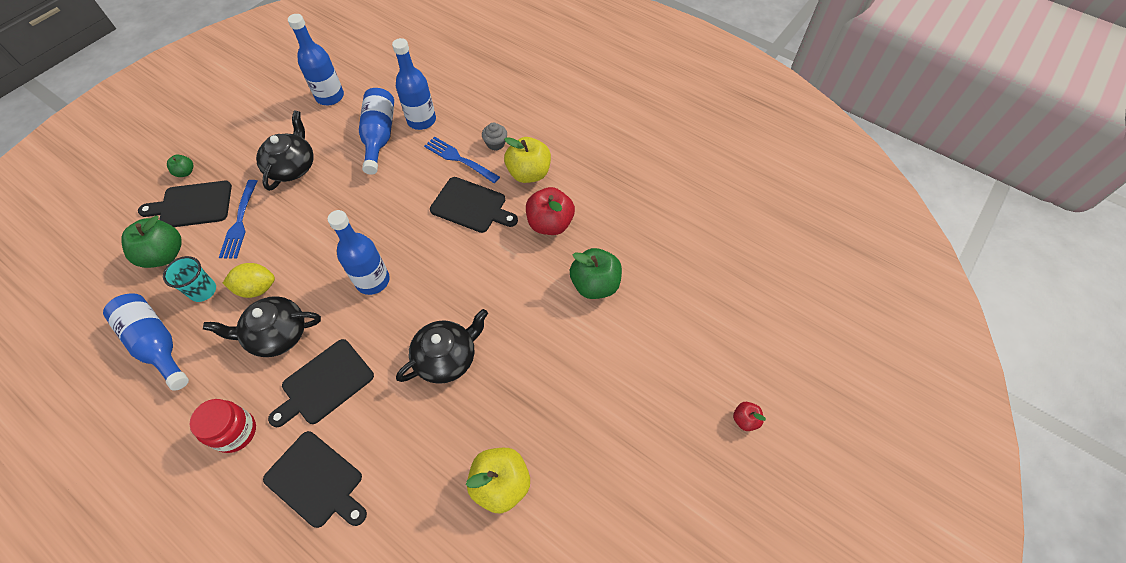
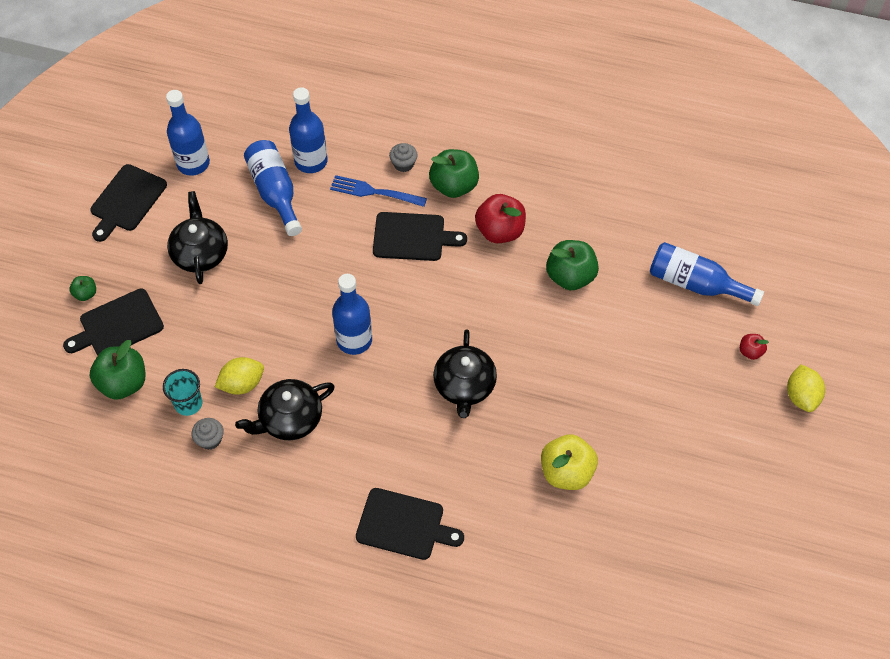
camera: 20 degrees left, 0 degrees up
(157, 344) = (176, 466): blue bottle -> blue bottle (696, 284)
(200, 330) = (210, 439): none -> grey cupcake
(235, 432) = (304, 512): red jar -> none
(240, 221) = (181, 326): blue fork -> none
(324, 384) = (363, 445): black cutting board -> black cutting board (126, 201)
(447, 357) = (464, 386): black teapot -> black teapot turned 150 degrees clockwise
(529, 173) = (454, 186): yellow apple -> green apple
(783, 490) = (801, 396): none -> yellow lemon

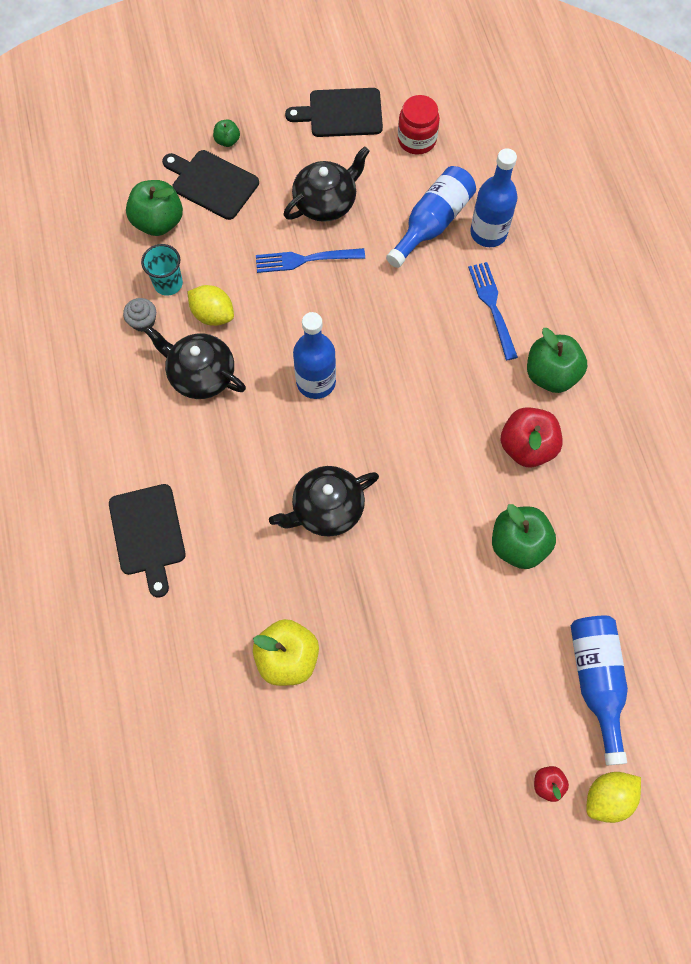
camera: 60 degrees right, 10 degrees up
(193, 163) = (417, 140): blue bottle -> red jar
(241, 293) = (306, 259): none -> blue fork
(403, 164) = (544, 314): grey cupcake -> none
(412, 237) = (464, 369): black cutting board -> none
(801, 396) = (526, 870): yellow lemon -> yellow lemon (607, 797)

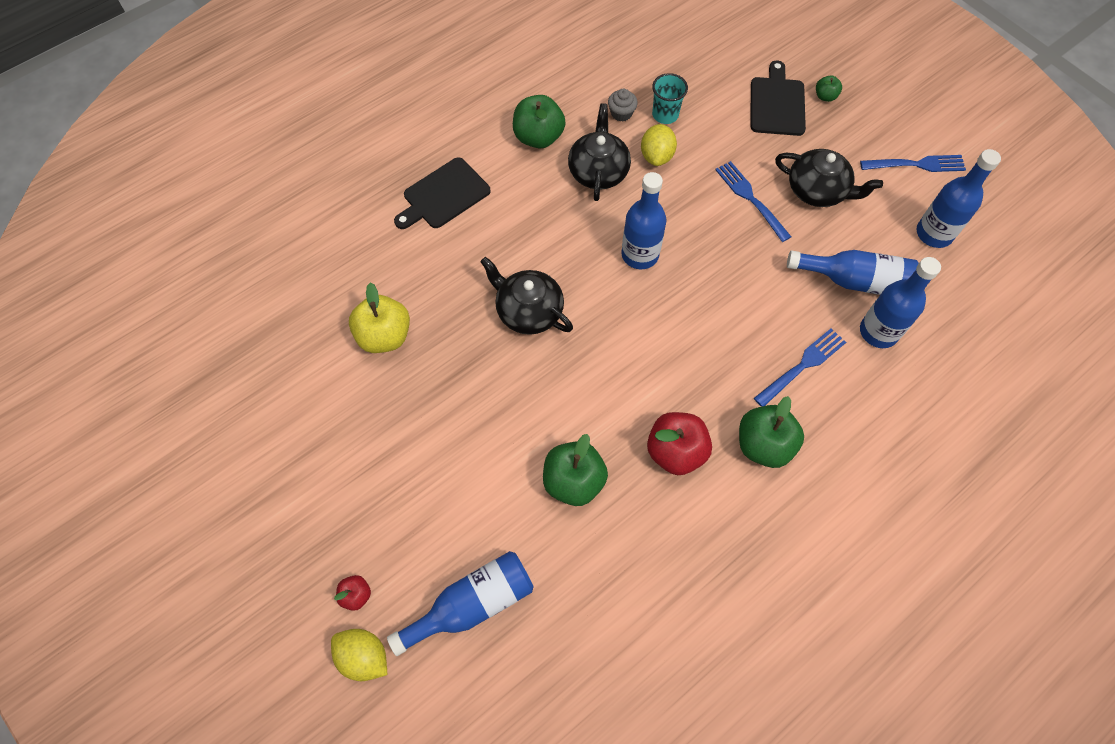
camera: 65 degrees right, 5 degrees down
(158, 222) = (716, 84): green apple -> green apple (538, 137)
(341, 113) = (916, 165): black cutting board -> blue fork
(417, 140) = (934, 233): red jar -> blue bottle

